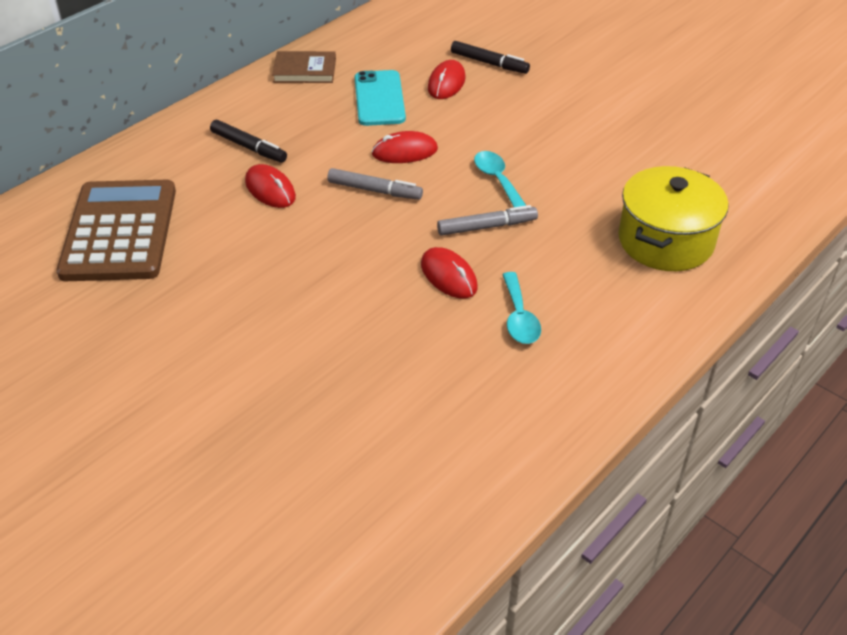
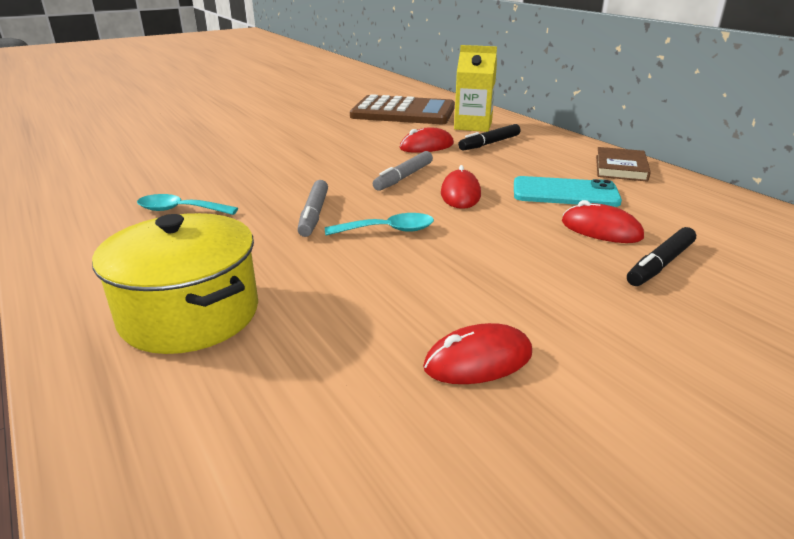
camera: 105 degrees right, 15 degrees down
(179, 165) = (473, 126): none -> yellow carton
(448, 276) = (263, 191): red mouse -> red mouse (478, 360)

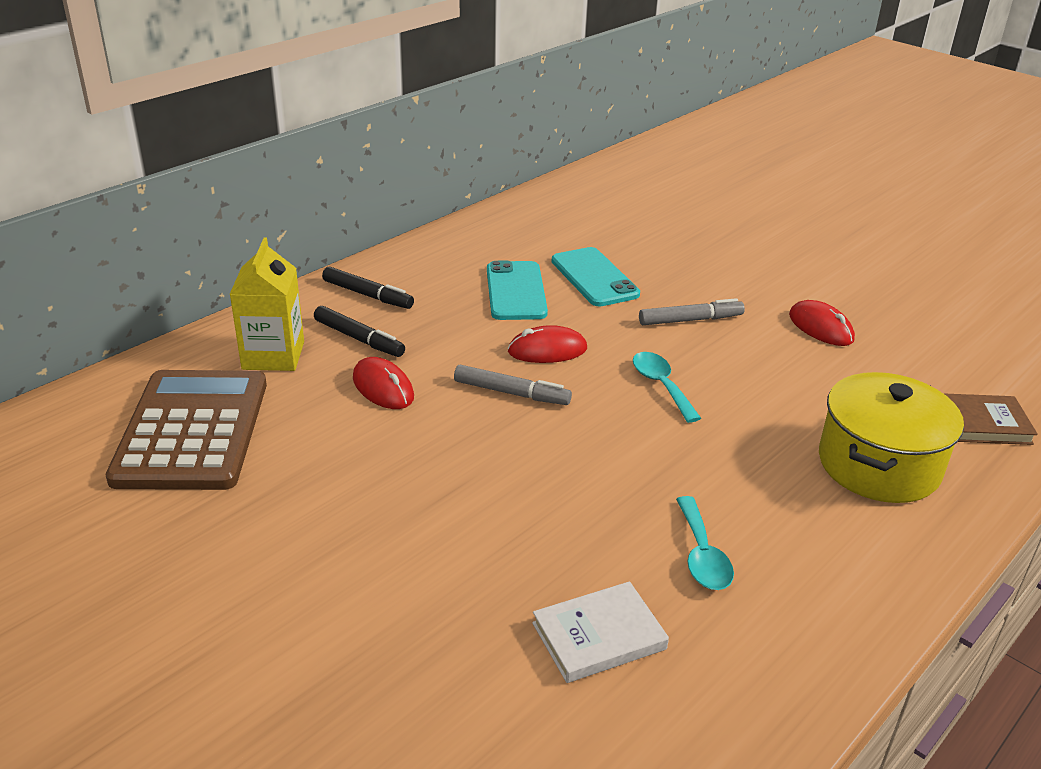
camera: 105 degrees left, 5 degrees up
(158, 175) = (599, 636): none -> white book
(314, 214) = (652, 440): grey marker -> grey marker (690, 320)
(601, 230) = (594, 277): red mouse -> turquoise phone
(621, 168) = (428, 259): brown book -> brown book (979, 423)
(660, 264) = (643, 258): black marker -> black marker (368, 295)

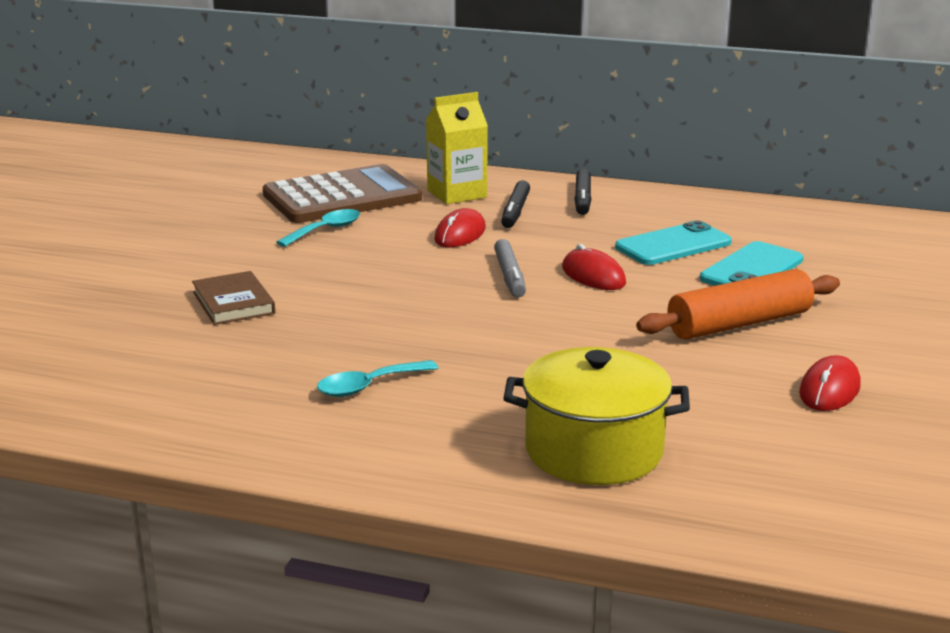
camera: 65 degrees right, 10 degrees down
(599, 636) = (240, 364): white book -> none
(661, 385) = (600, 330): turquoise spoon -> turquoise spoon (325, 230)
(690, 320) = (739, 324): grey marker -> orange rolling pin
(979, 423) = (751, 503): brown book -> brown book (233, 303)

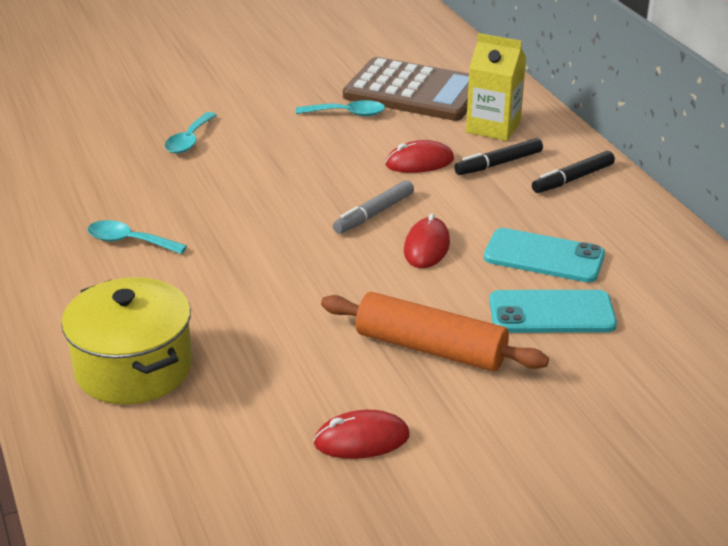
camera: 50 degrees right, 10 degrees up
(233, 303) = (189, 140): brown book -> turquoise spoon

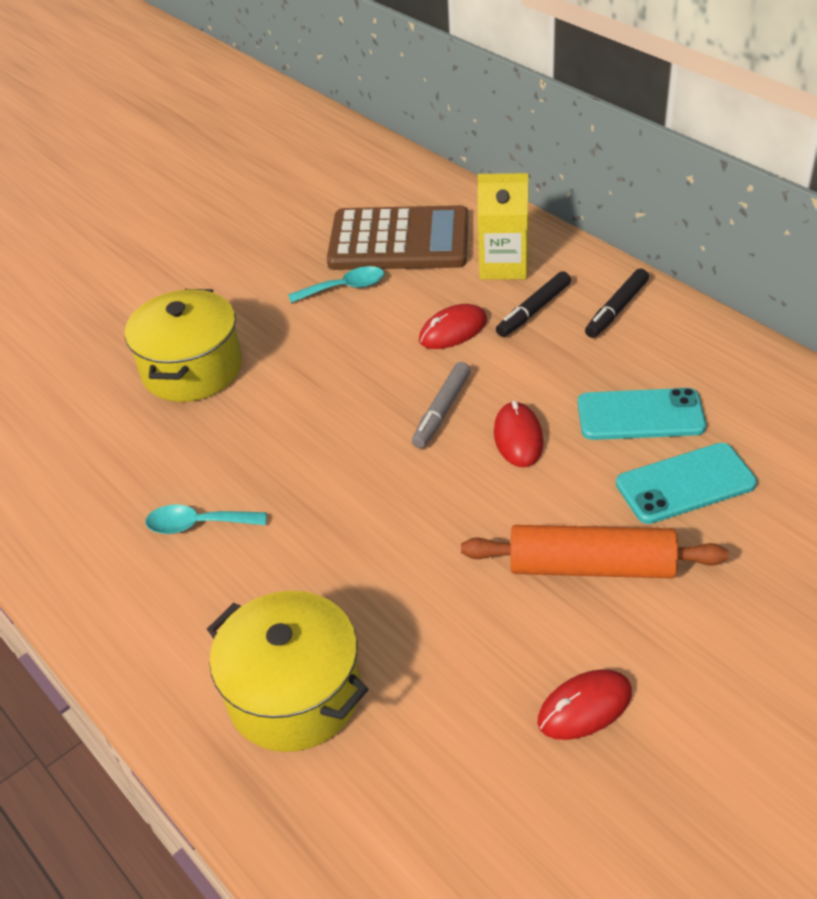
camera: 15 degrees left, 10 degrees up
(189, 140) = (192, 369): turquoise spoon -> yellow pot

